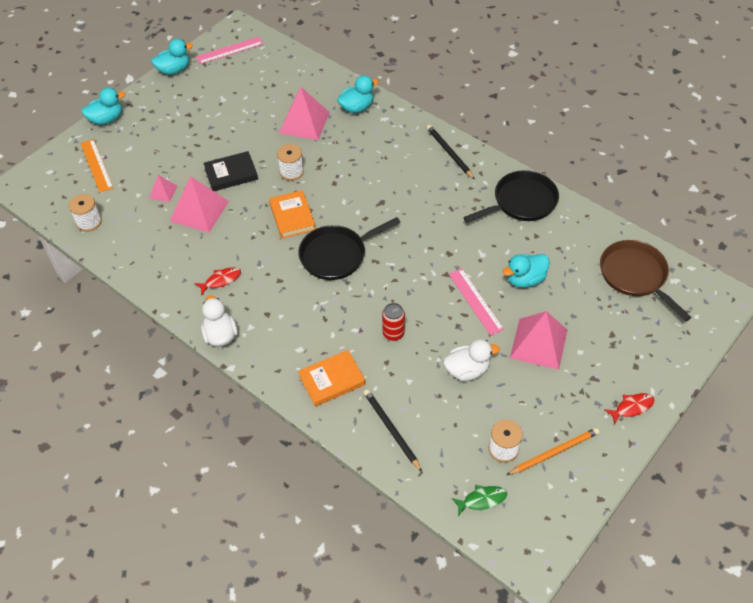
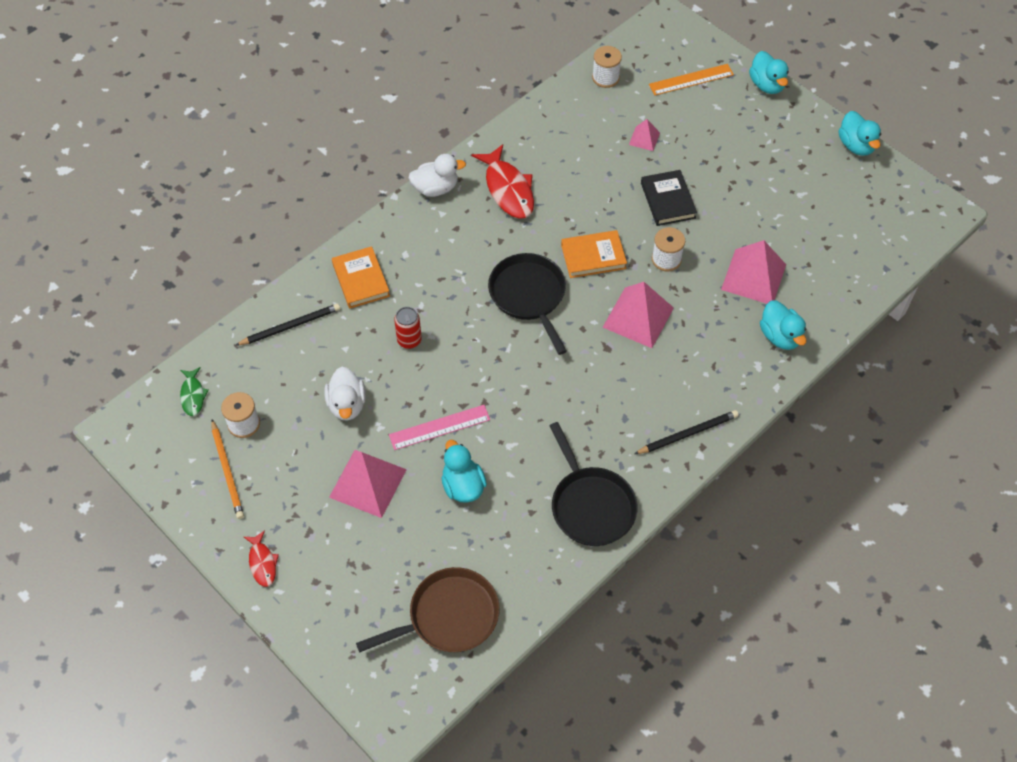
camera: 95 degrees right, 5 degrees up
(199, 211) = (611, 171): pink pyramid -> pink pyramid (638, 317)
(221, 280) = (508, 189): red fish -> red fish, size x1.87
(229, 50) = (896, 202): pink ruler -> none

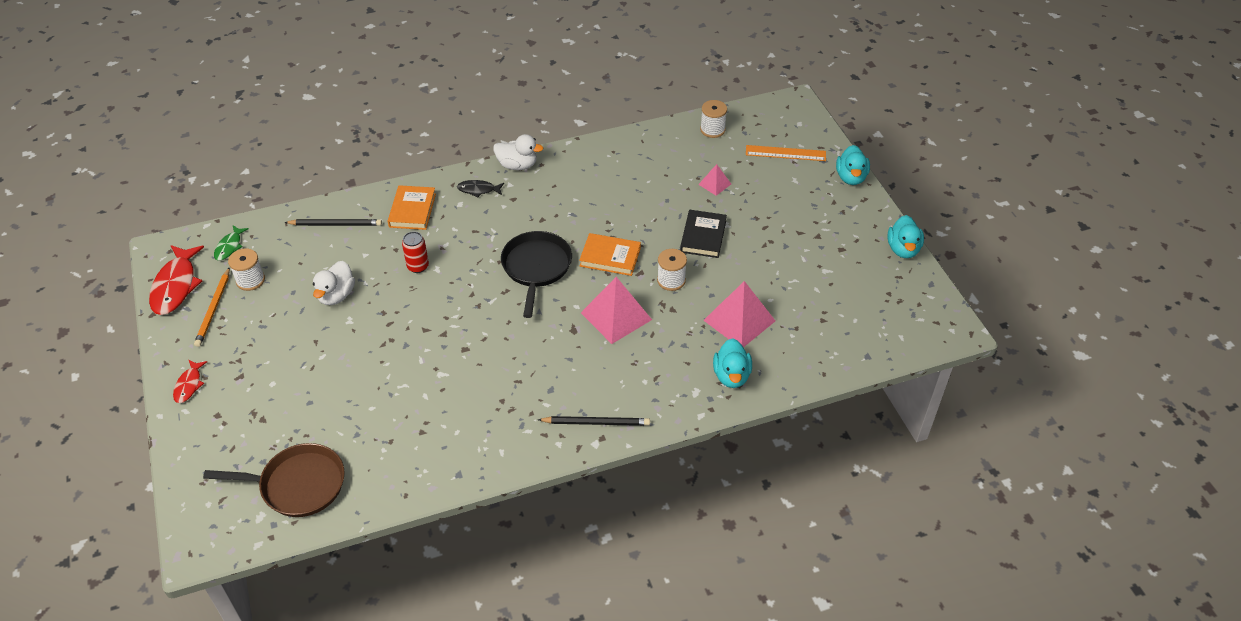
camera: 25 degrees right, 10 degrees down
(368, 483) = (310, 358): pink pyramid -> none
(414, 231) = (478, 190): none -> black fish
(439, 427) = (395, 339): pink ruler -> none
(463, 486) = (381, 390): turquoise duck -> none
(508, 189) = (575, 184): red fish -> red fish (176, 286)
(590, 505) = (474, 446): black pan -> none

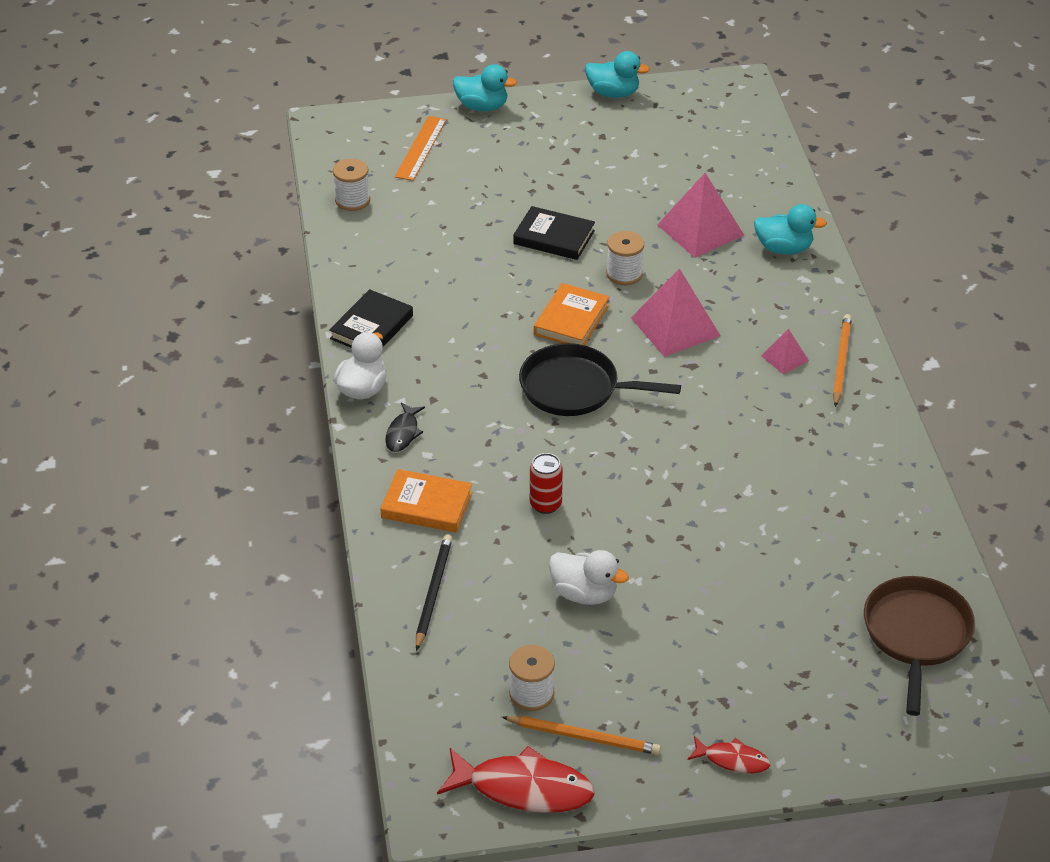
camera: 80 degrees left, 5 degrees down
(229, 246) = (449, 722): green fish -> none
(580, 160) = (371, 327): none -> black book
(596, 422) = (841, 361): black pencil -> orange pencil
(714, 184) = (460, 214): pink pyramid -> pink pyramid (785, 358)

